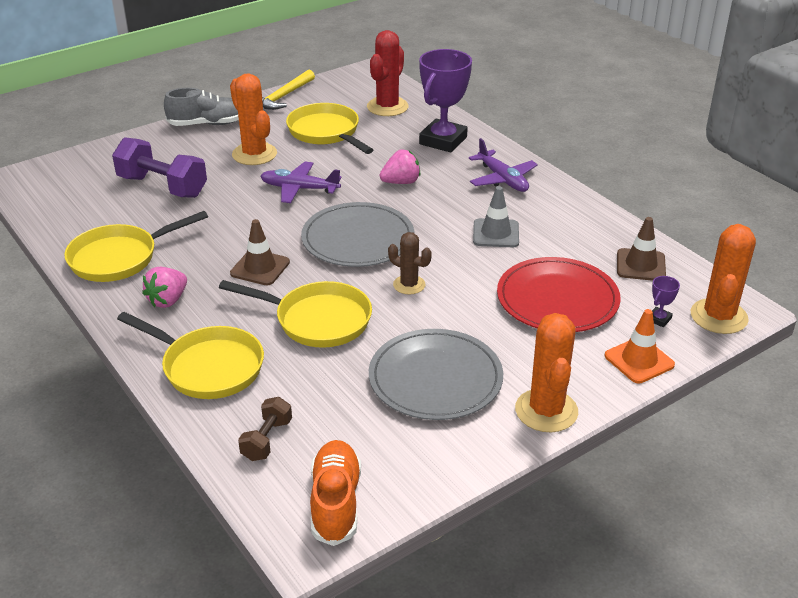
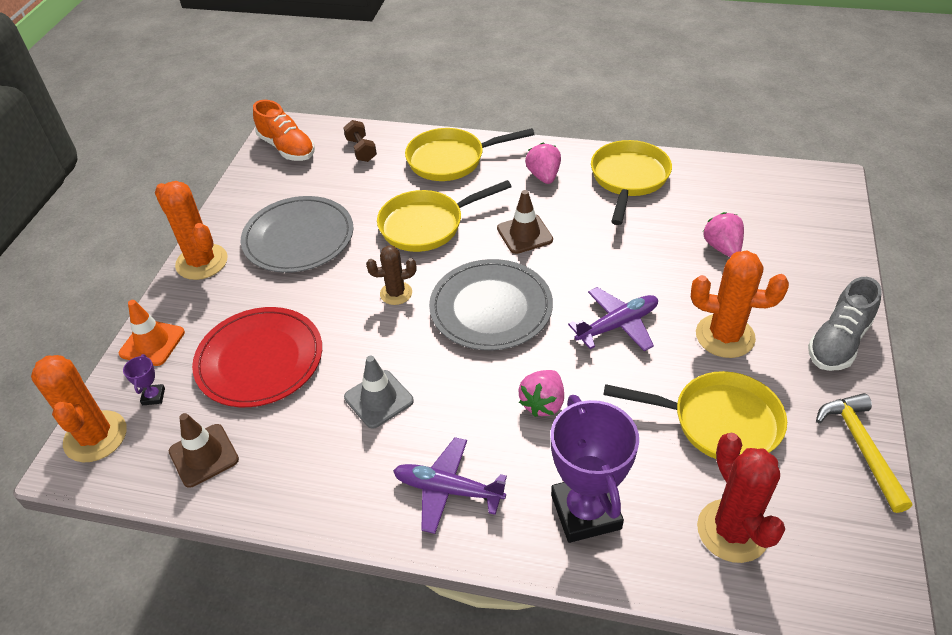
camera: 140 degrees right, 10 degrees up
(162, 186) = (722, 247): purple dumbbell -> pink strawberry

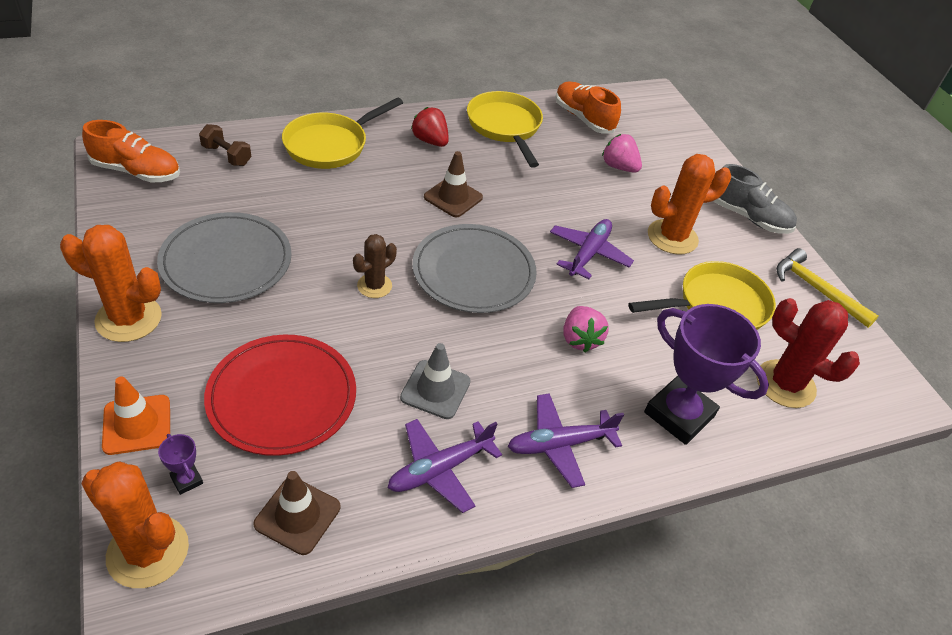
camera: 40 degrees left, 0 degrees up
(331, 466) = (440, 469): none -> purple plane
(426, 225) = (354, 213): yellow pan -> none
(543, 176) = (430, 141): pink strawberry -> red strawberry
(722, 188) = (583, 118): none -> orange shoe
(838, 341) = (748, 217): grey shoe -> grey shoe turned 60 degrees counterclockwise

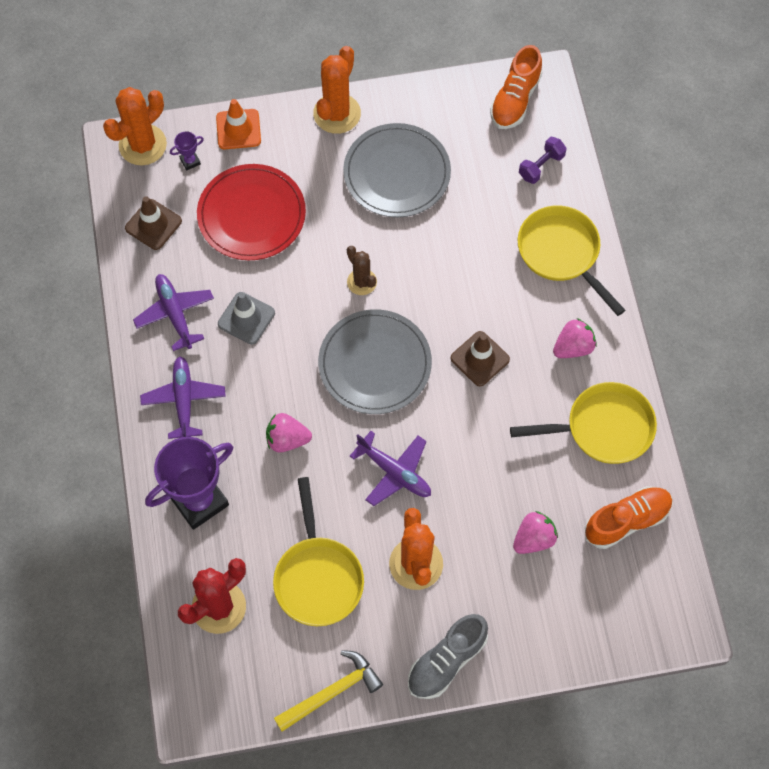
camera: 105 degrees right, 20 degrees up
(227, 155) = (541, 166): brown dumbbell -> purple dumbbell
(430, 141) = (573, 347): red strawberry -> pink strawberry

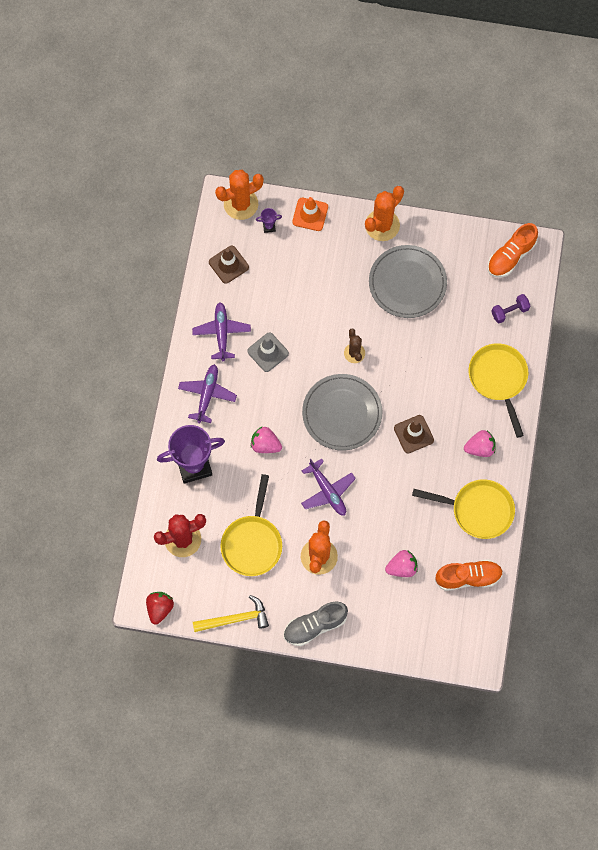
camera: 20 degrees right, 5 degrees up
(220, 716) = (159, 608): none -> red strawberry
(251, 215) = (297, 280): red plate -> none

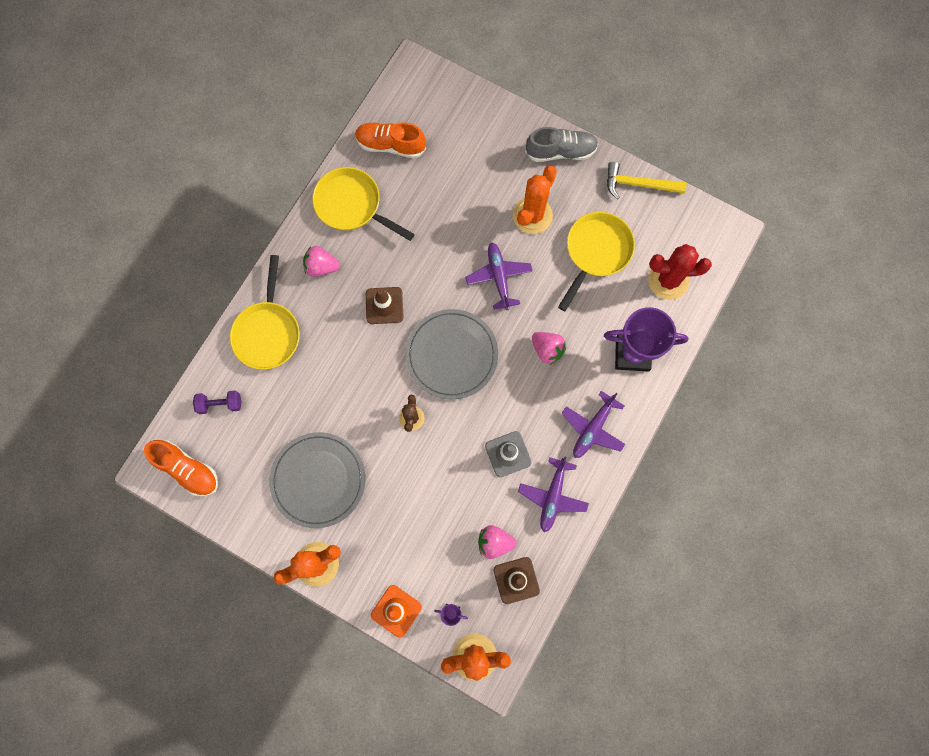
camera: 160 degrees left, 5 degrees up
(159, 608) = (712, 220): red strawberry -> none
(402, 567) = (452, 176): pink strawberry -> pink strawberry (494, 542)
(511, 256) = (187, 469): orange shoe -> orange shoe turned 60 degrees clockwise

